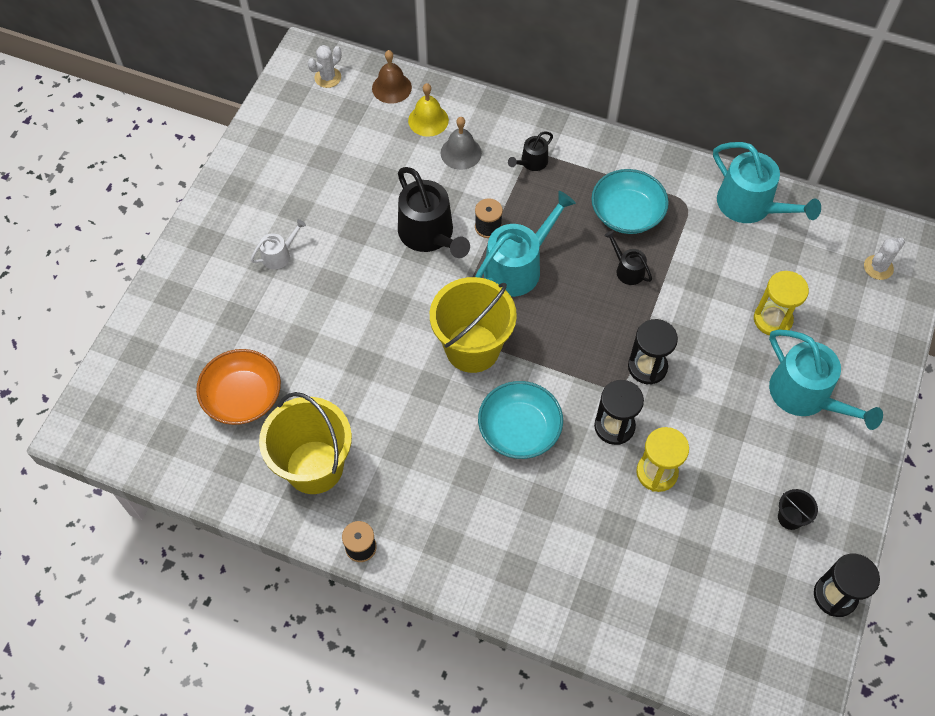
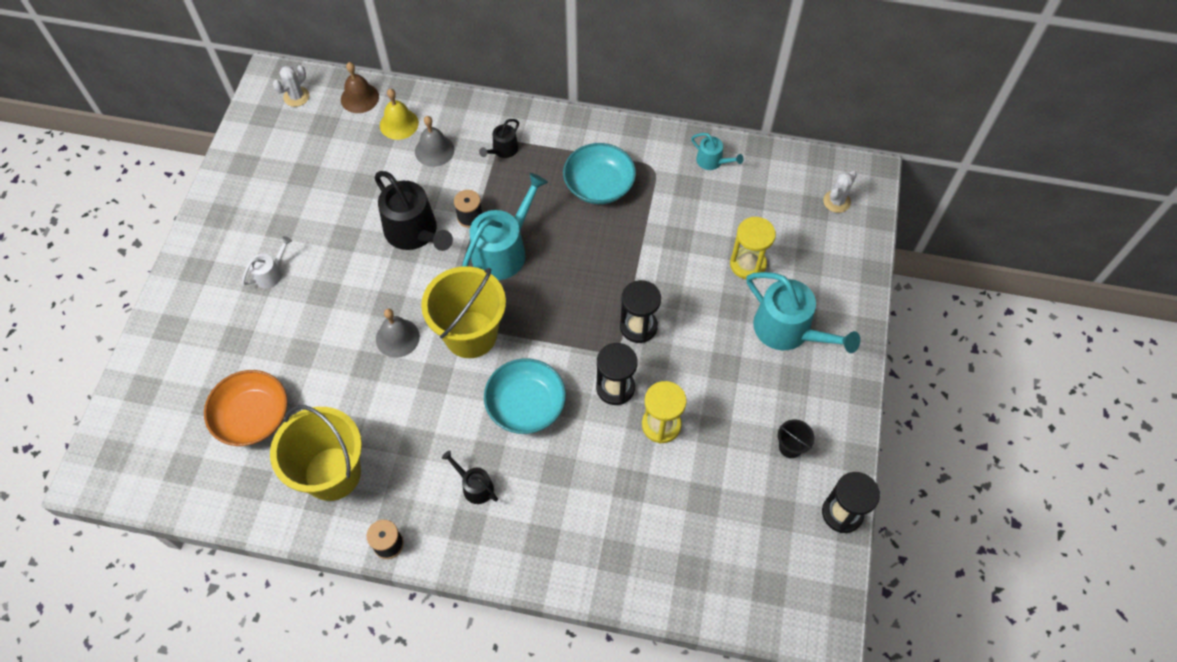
camera: 10 degrees left, 0 degrees up
(397, 340) = (397, 338): none -> grey bell
(627, 270) = (607, 238): black watering can -> black watering can (475, 486)
(750, 205) = (712, 161): turquoise watering can -> turquoise watering can, size x0.50

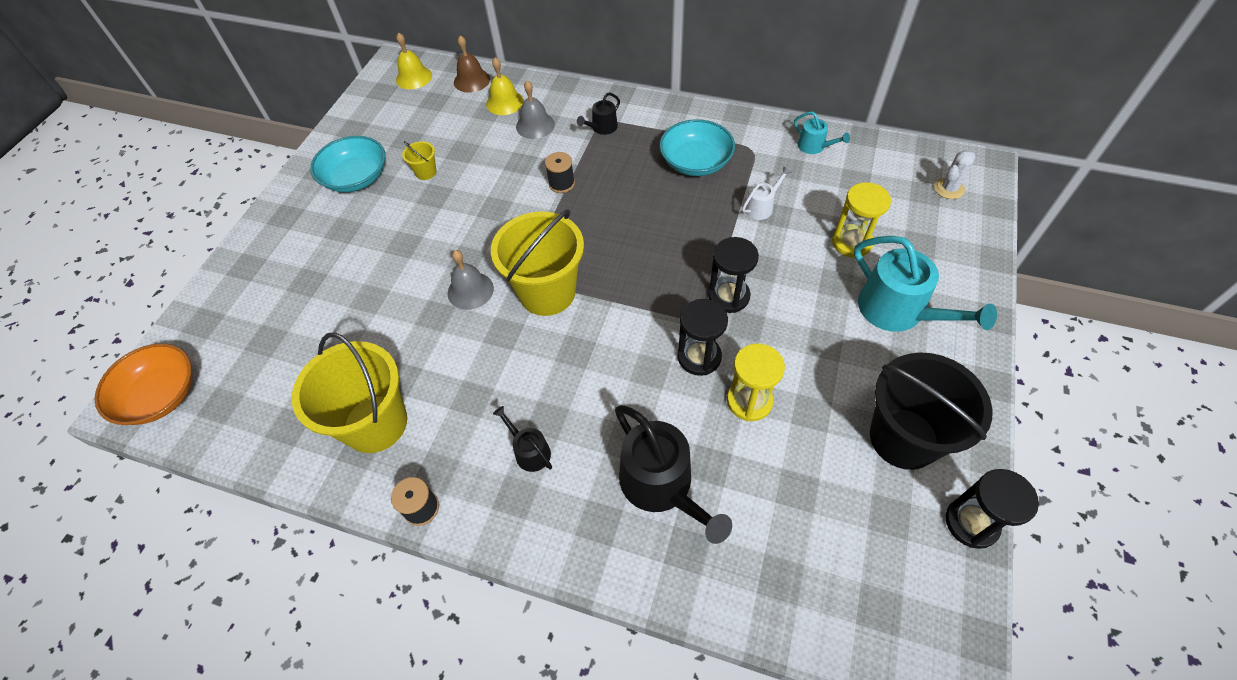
camera: 10 degrees right, 5 degrees down
(253, 417) = (305, 357): orange bowl -> orange bowl (161, 395)
(271, 273) = (356, 223): white watering can -> white watering can (761, 207)
(296, 97) = (414, 77): white cactus -> yellow bell
(331, 212) = (426, 172): none -> yellow bucket
(414, 232) = (504, 194): black watering can -> black watering can (661, 485)
(503, 250) = (591, 215): turquoise watering can -> none
(526, 405) = (598, 368): turquoise bowl -> turquoise bowl (356, 178)
(790, 447) = (903, 438): black bucket -> black bucket, size x2.36

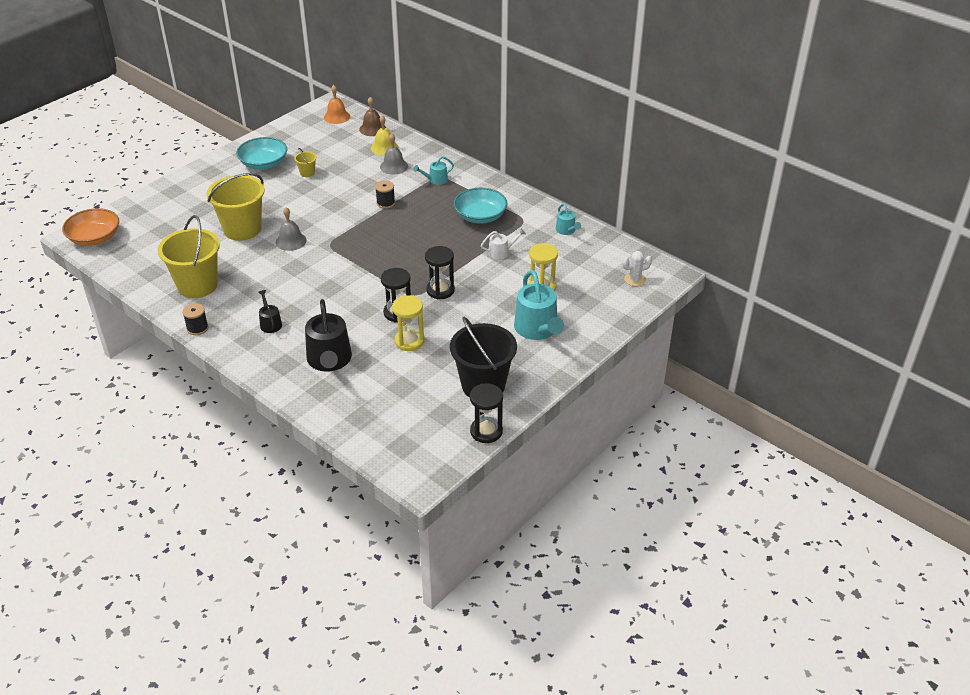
camera: 20 degrees right, 15 degrees down
(414, 77) = (337, 117): yellow bell -> orange bell
(547, 292) = (334, 255): yellow bucket -> yellow bucket (242, 229)
(602, 128) = (435, 180): black watering can -> turquoise watering can

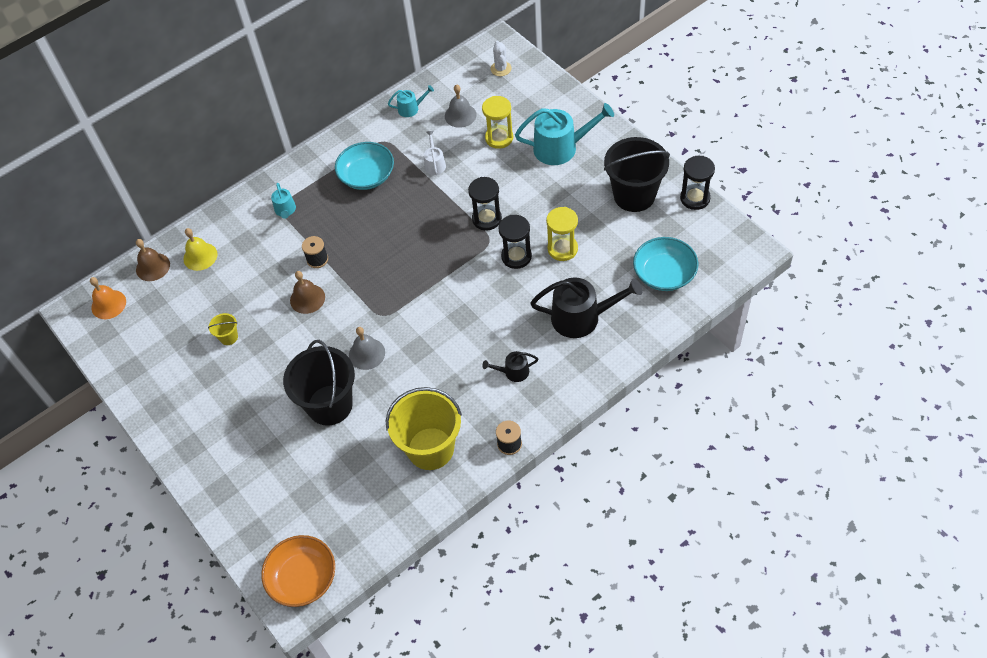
camera: 75 degrees left, 15 degrees up
(242, 229) = (330, 405): yellow bucket -> black bucket
(264, 164) = (191, 385): turquoise bowl -> turquoise bowl (664, 274)
(345, 204) = (307, 298): none -> brown bell
(394, 166) = (244, 248): grey bell -> grey bell (460, 115)

